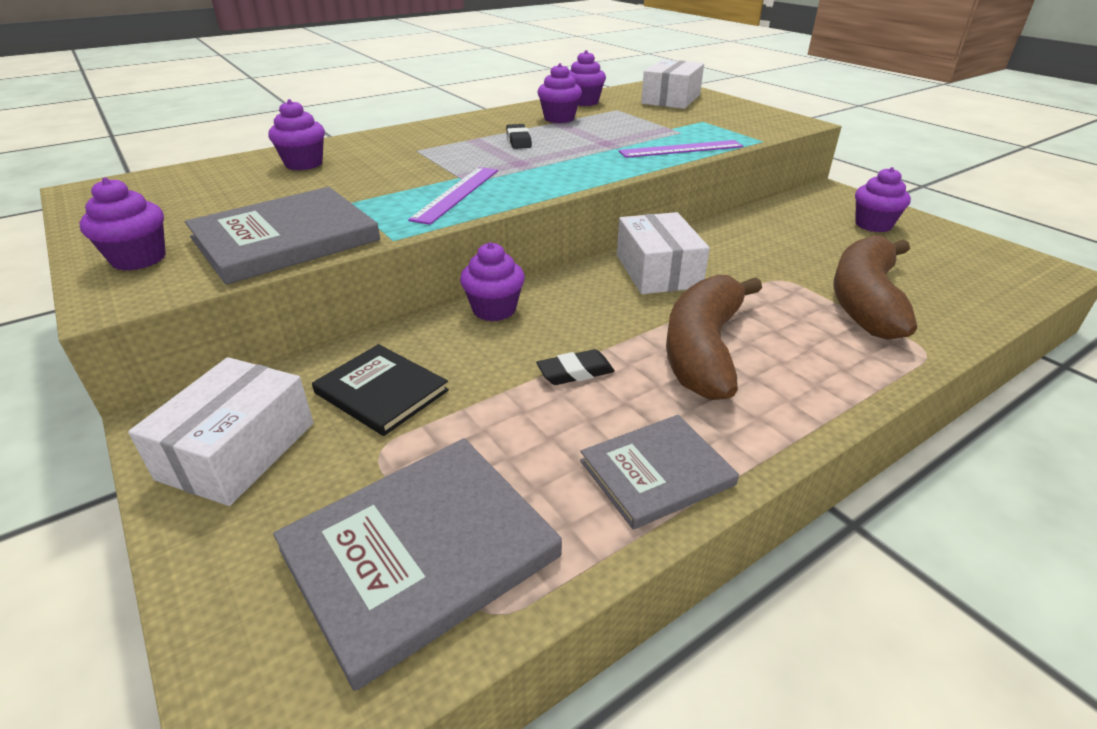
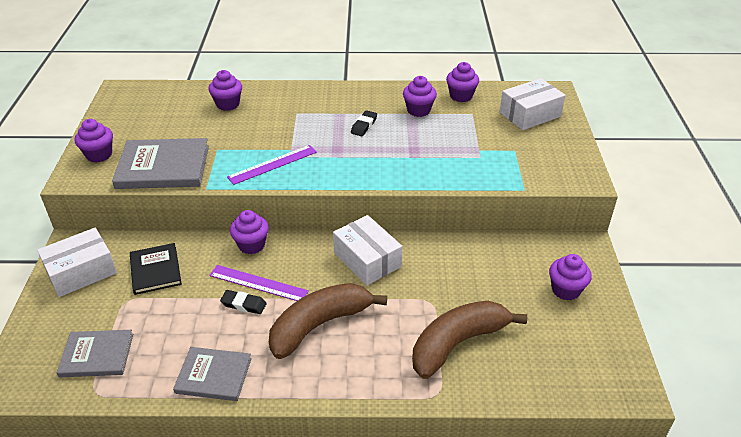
camera: 35 degrees right, 5 degrees up
(420, 553) = (97, 355): grey book -> grey book, size x0.63
(658, 271) = (367, 260): white box -> white box turned 60 degrees counterclockwise
(681, 149) = (453, 176): purple ruler -> purple ruler (258, 283)

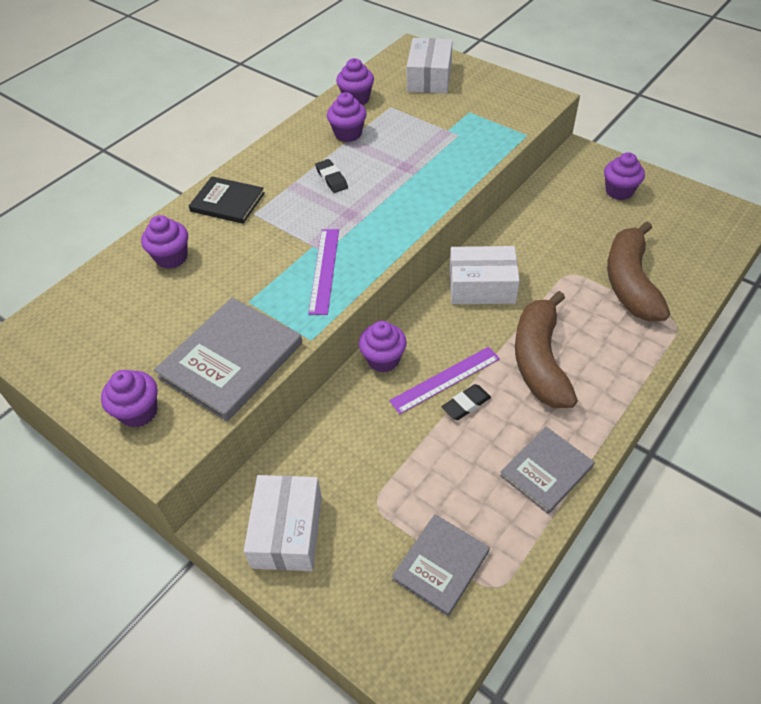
camera: 50 degrees left, 10 degrees up
(155, 270) = (349, 458): black book -> black book (227, 202)

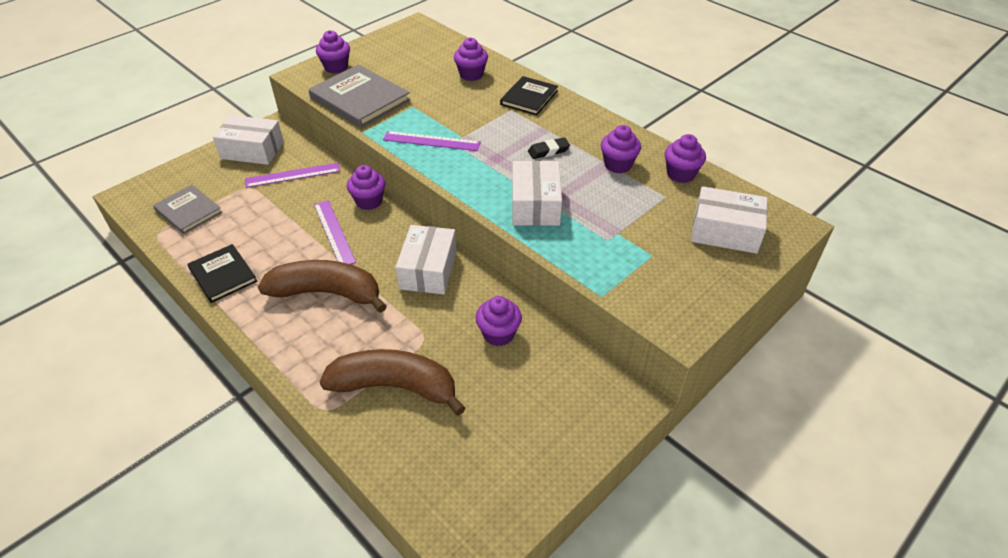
camera: 95 degrees right, 5 degrees down
(342, 457) = (293, 175): none -> purple ruler
(422, 179) = (535, 205): none -> white box
(466, 404) = (305, 240): black eraser -> none
(546, 471) = (223, 275): grey book -> black book
(619, 191) = (548, 420): purple cupcake -> purple cupcake (498, 334)

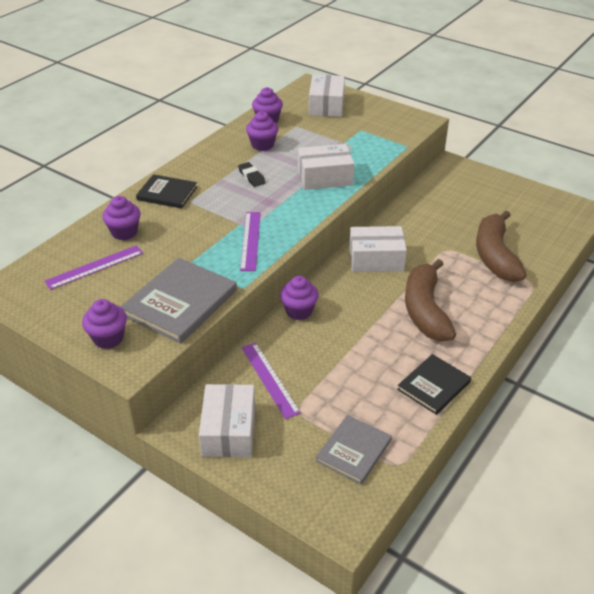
camera: 100 degrees left, 5 degrees down
(334, 232) = (350, 324): purple ruler -> purple ruler (94, 267)
(498, 334) = (425, 217): purple cupcake -> none

